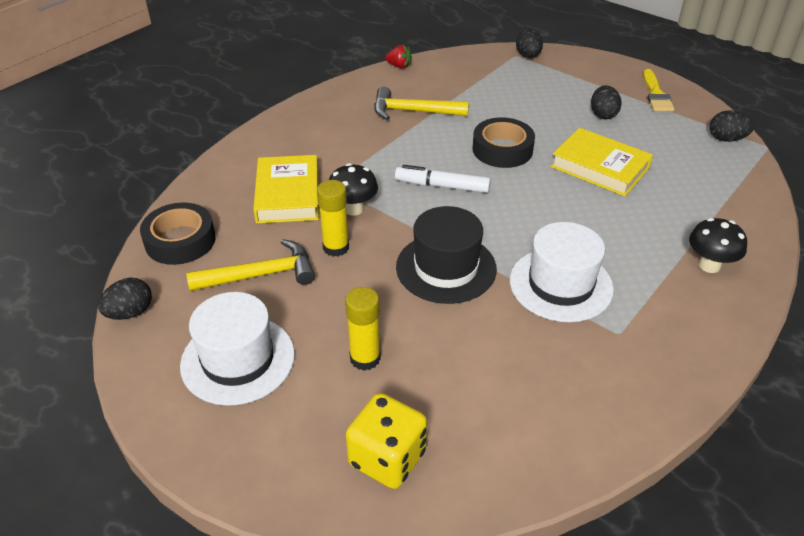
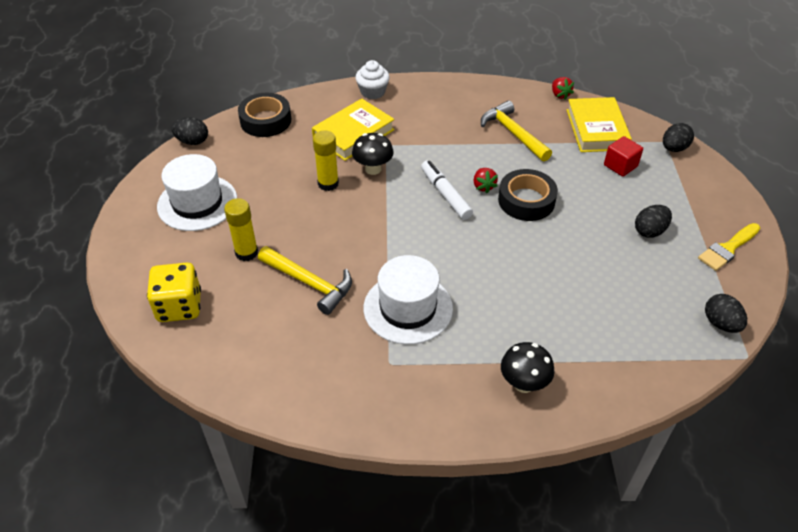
camera: 50 degrees right, 5 degrees up
(246, 152) = (373, 92): none -> white cupcake
(260, 275) = (271, 168): yellow hammer -> yellow hammer (309, 283)
(446, 268) = (363, 243): black hat -> none
(458, 161) = (483, 186): none -> red strawberry
(517, 87) = (620, 166): none -> red cube
(600, 167) = (573, 263): yellow book -> yellow book (596, 129)

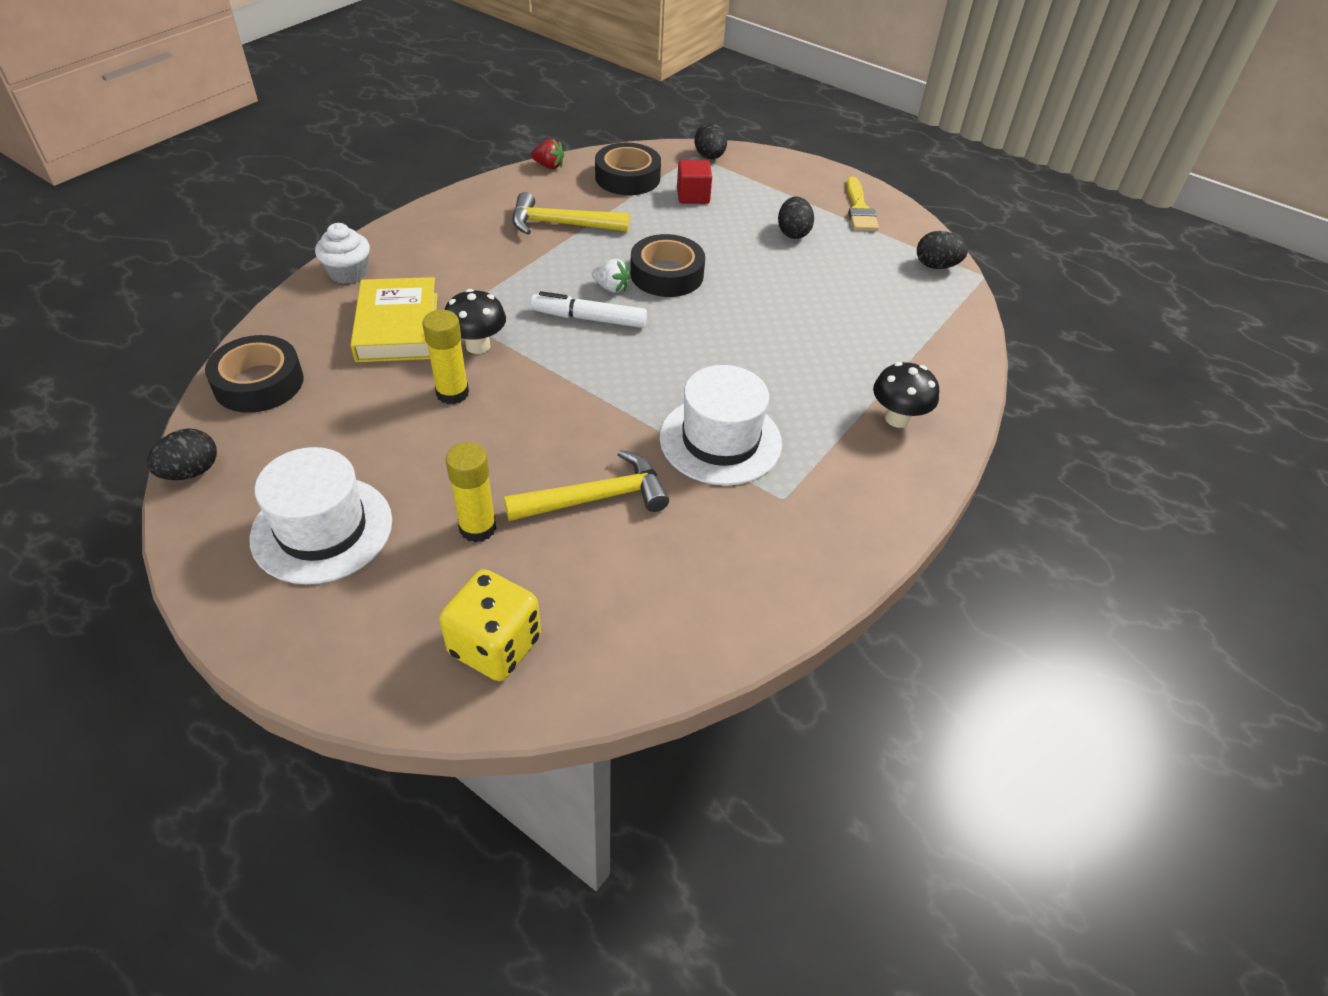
camera: 55 degrees left, 0 degrees up
(483, 186) = (611, 288): red strawberry -> white strawberry
(596, 129) = (627, 177): yellow book -> black tape

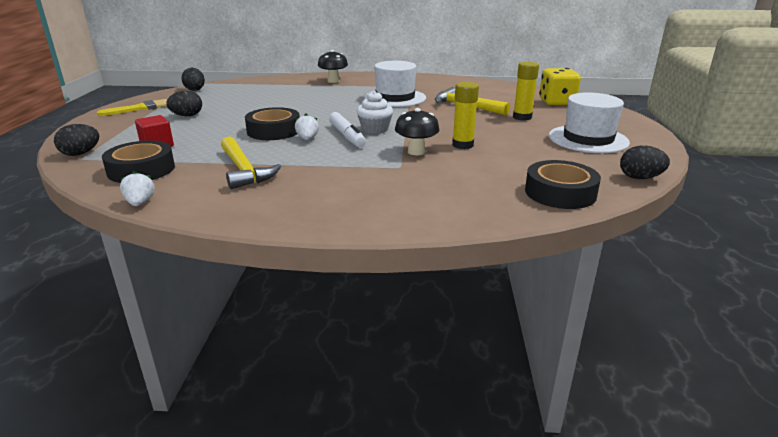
camera: 120 degrees left, 20 degrees down
(348, 272) = (413, 217): white cupcake -> white cupcake (375, 129)
(397, 327) = (439, 177): yellow book -> none
(549, 166) = (140, 203): red strawberry -> white strawberry

